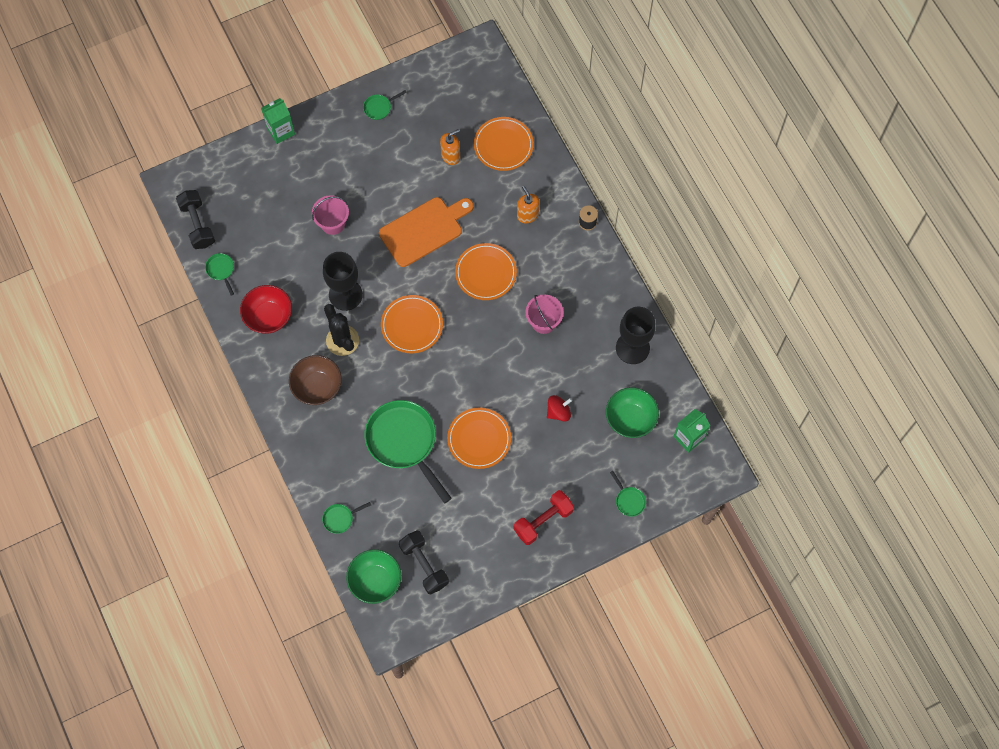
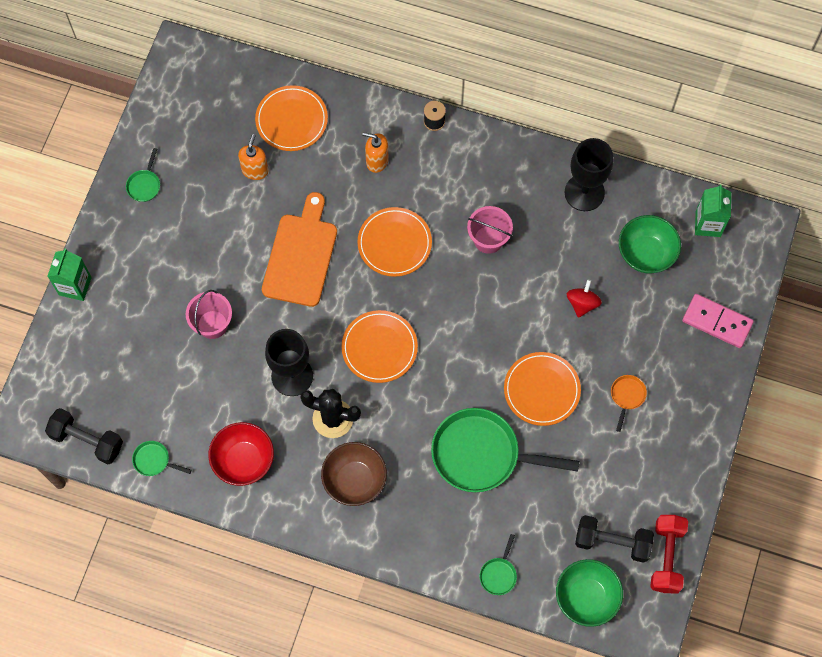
camera: 45 degrees left, 0 degrees up
(525, 491) = (627, 396): none -> orange pan
(543, 521) = (668, 406): red dumbbell -> red dumbbell (666, 557)
(629, 500) = (717, 322): green pan -> pink domino

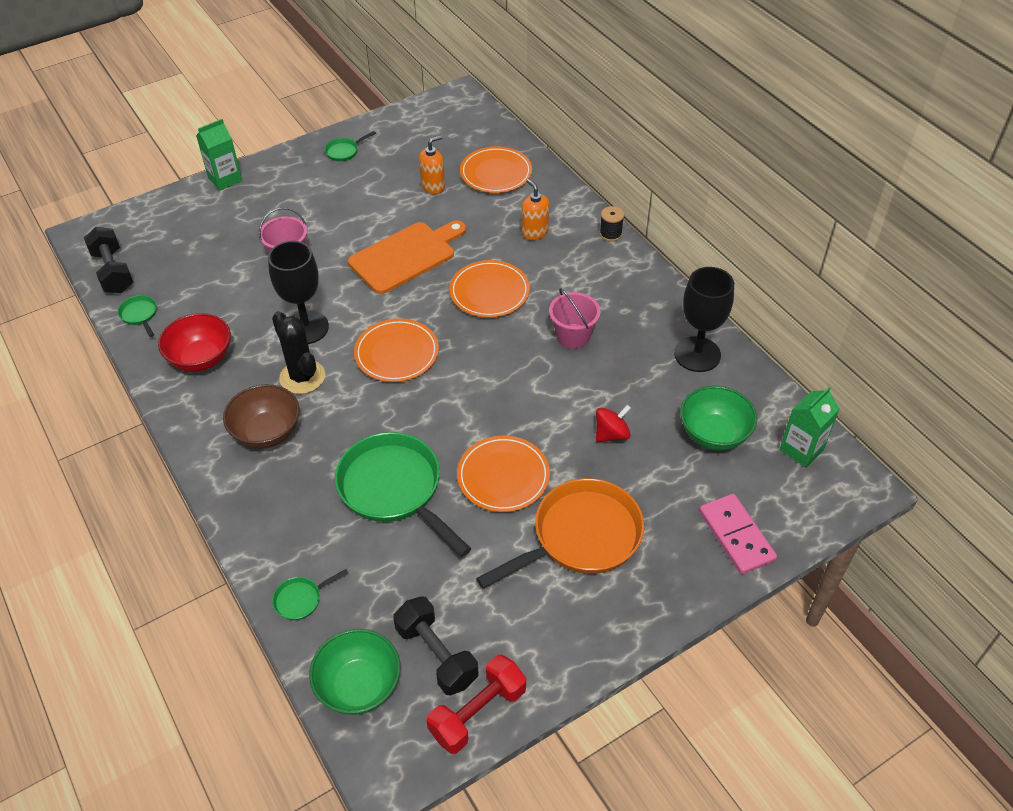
camera: 40 degrees right, 20 degrees down
(627, 396) = (580, 537): orange pan -> orange pan, size x2.38

